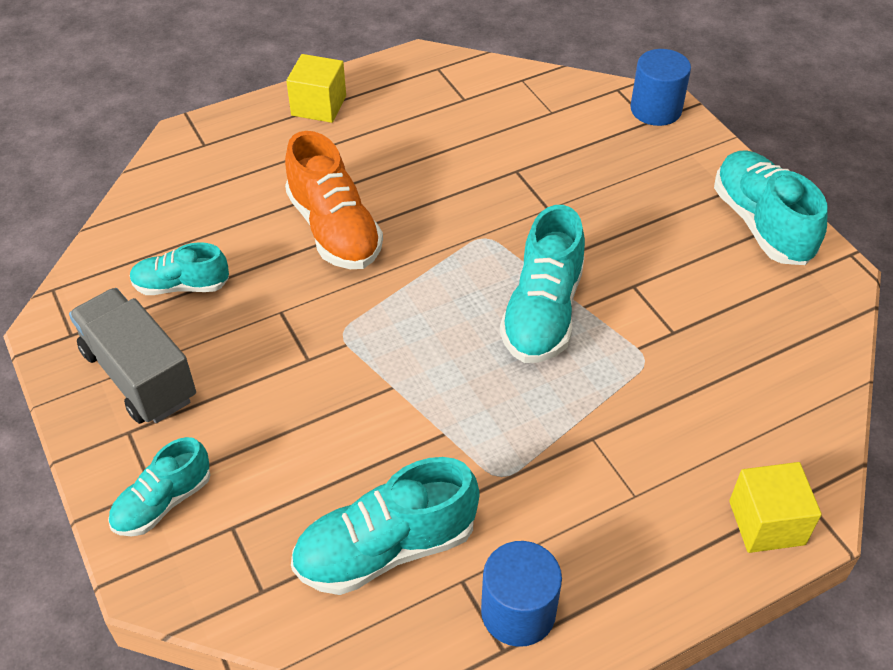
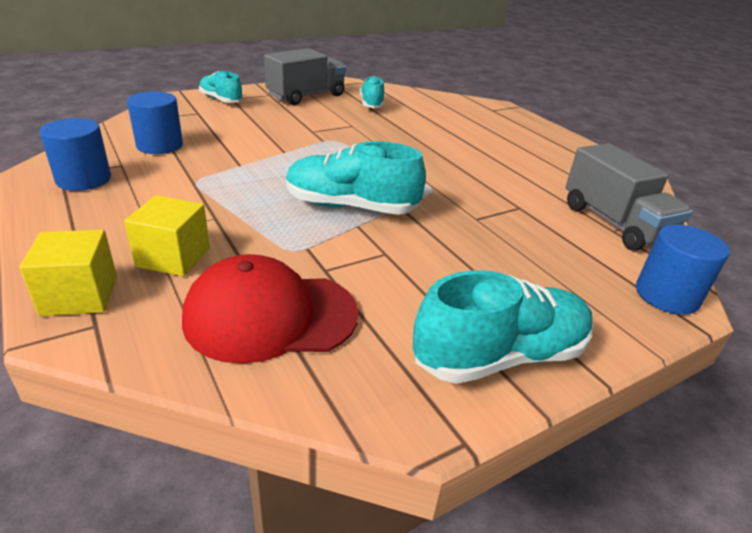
camera: 85 degrees right, 15 degrees down
(319, 106) = (552, 139): yellow cube -> yellow cube (173, 257)
(334, 229) = (427, 140): orange shoe -> none
(386, 548) = (160, 145): turquoise shoe -> blue cylinder
(538, 108) = (614, 223): none -> grey truck
(754, 368) = (270, 316): none -> red cap

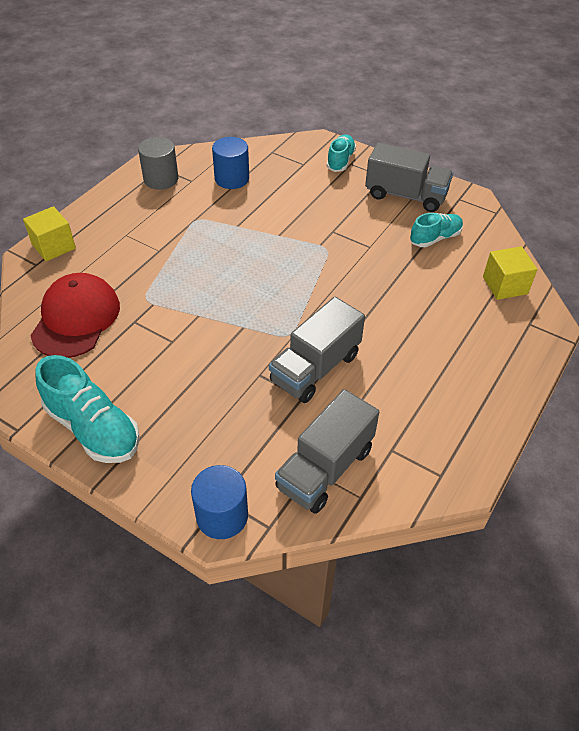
camera: 65 degrees right, 15 degrees up
(84, 179) = (161, 179): blue cylinder -> grey cylinder
(173, 257) = (106, 257): yellow cube -> yellow cube (505, 285)
(270, 316) = (76, 319): red cap -> red cap turned 45 degrees clockwise
(351, 206) = (221, 302): turquoise shoe -> none
(486, 190) = (315, 368): none -> grey truck

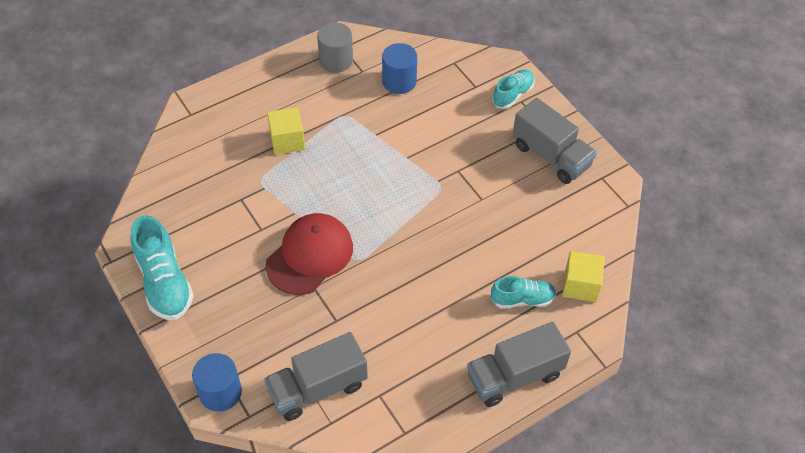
camera: 25 degrees right, 5 degrees up
(53, 246) = (212, 101): yellow cube -> yellow cube (287, 140)
(76, 319) = (197, 179): red cap -> red cap (310, 255)
(315, 368) = (361, 299): grey truck -> grey truck (514, 376)
(435, 238) = (548, 212): turquoise shoe -> turquoise shoe (522, 299)

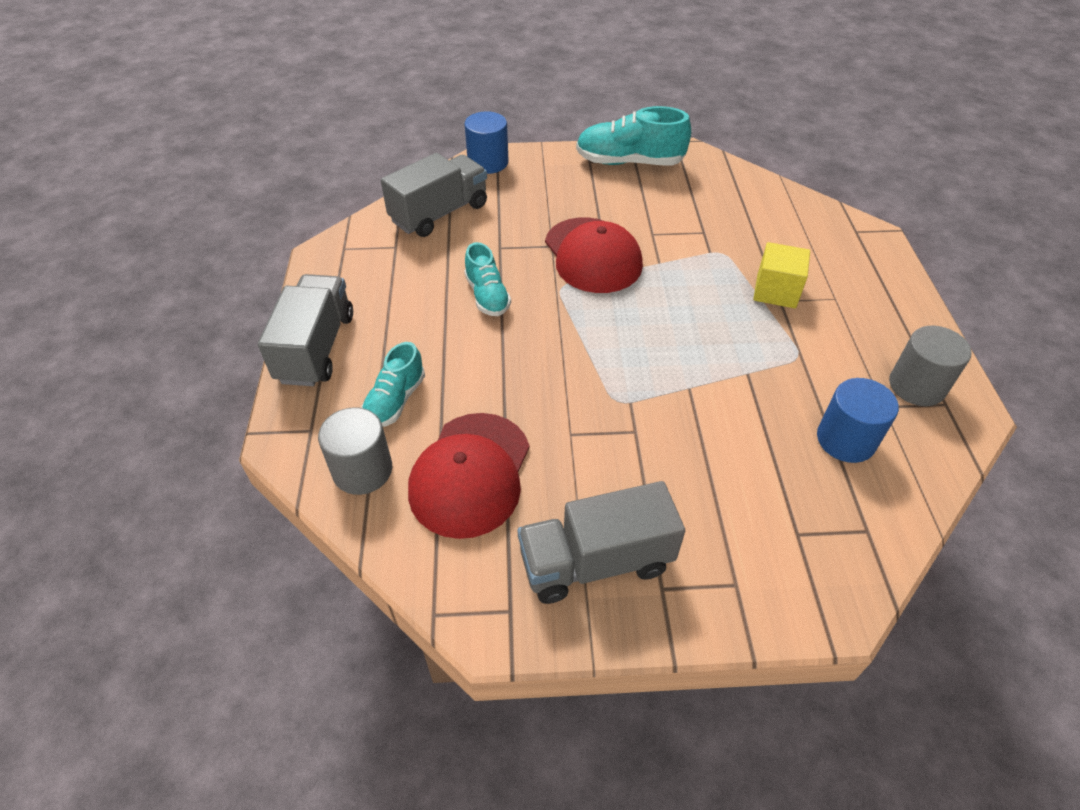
camera: 120 degrees right, 5 degrees down
(318, 388) = (439, 213): grey truck -> grey truck turned 45 degrees clockwise
(513, 95) = (756, 579): turquoise shoe -> turquoise shoe (487, 296)
(543, 232) = (470, 474): none -> red cap
(580, 285) = (362, 470): yellow cube -> grey cylinder

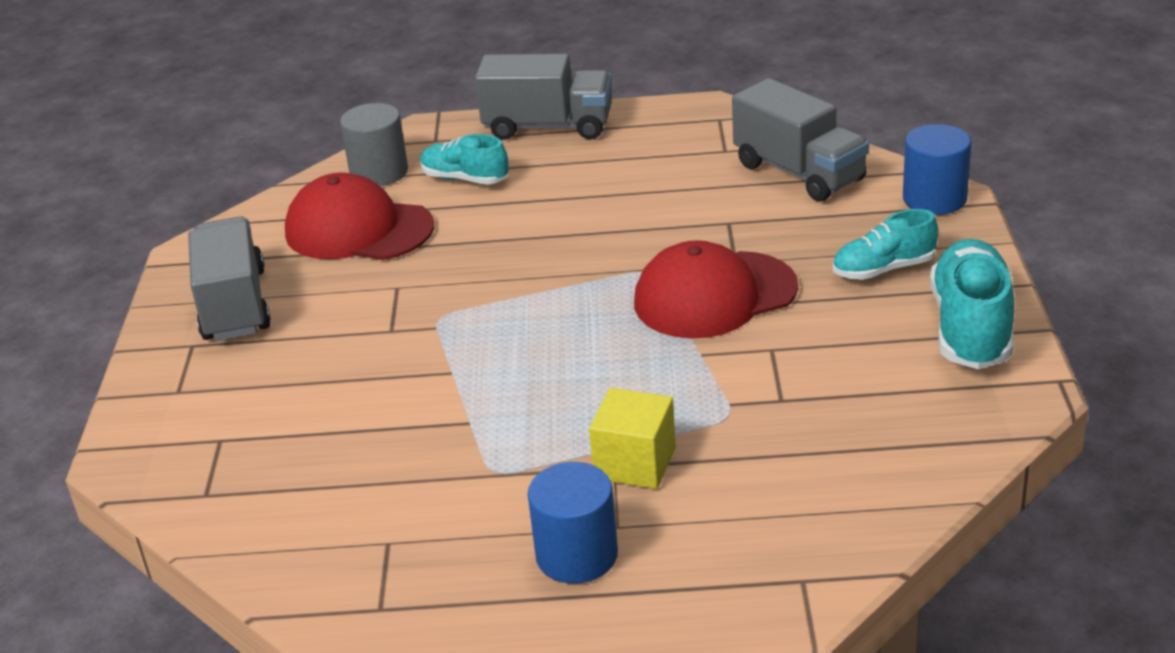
camera: 95 degrees right, 15 degrees down
(487, 296) = (629, 219): turquoise shoe -> turquoise shoe (883, 269)
(845, 440) = (339, 496): blue cylinder -> blue cylinder (577, 555)
(916, 386) = (419, 583): grey cylinder -> none

